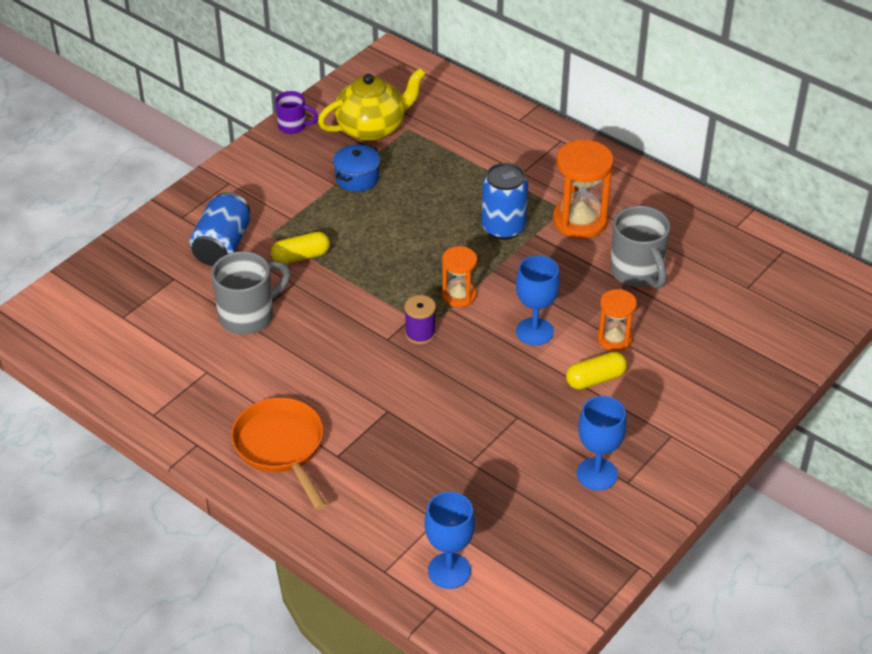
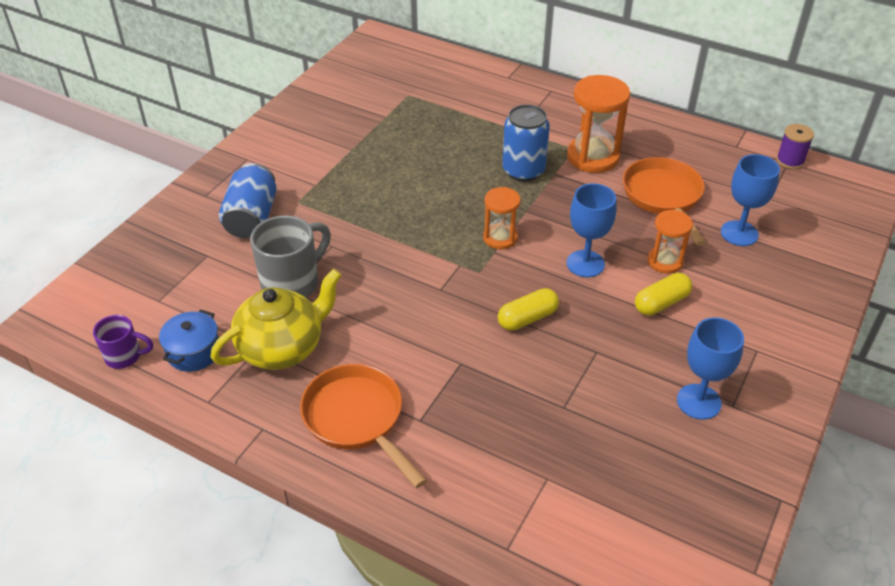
camera: 10 degrees left, 0 degrees up
(293, 126) = (299, 103): purple mug -> purple mug (125, 356)
(301, 257) = (333, 219): yellow capsule -> yellow capsule (527, 318)
(357, 178) = (371, 141): blue pot -> blue pot (194, 352)
(372, 128) = (374, 97): yellow teapot -> yellow teapot (282, 348)
(420, 333) = (472, 279): purple spool -> purple spool (790, 161)
(449, 571) = (579, 537): blue goblet -> blue goblet (739, 233)
(637, 273) = (663, 197): grey mug -> orange pan

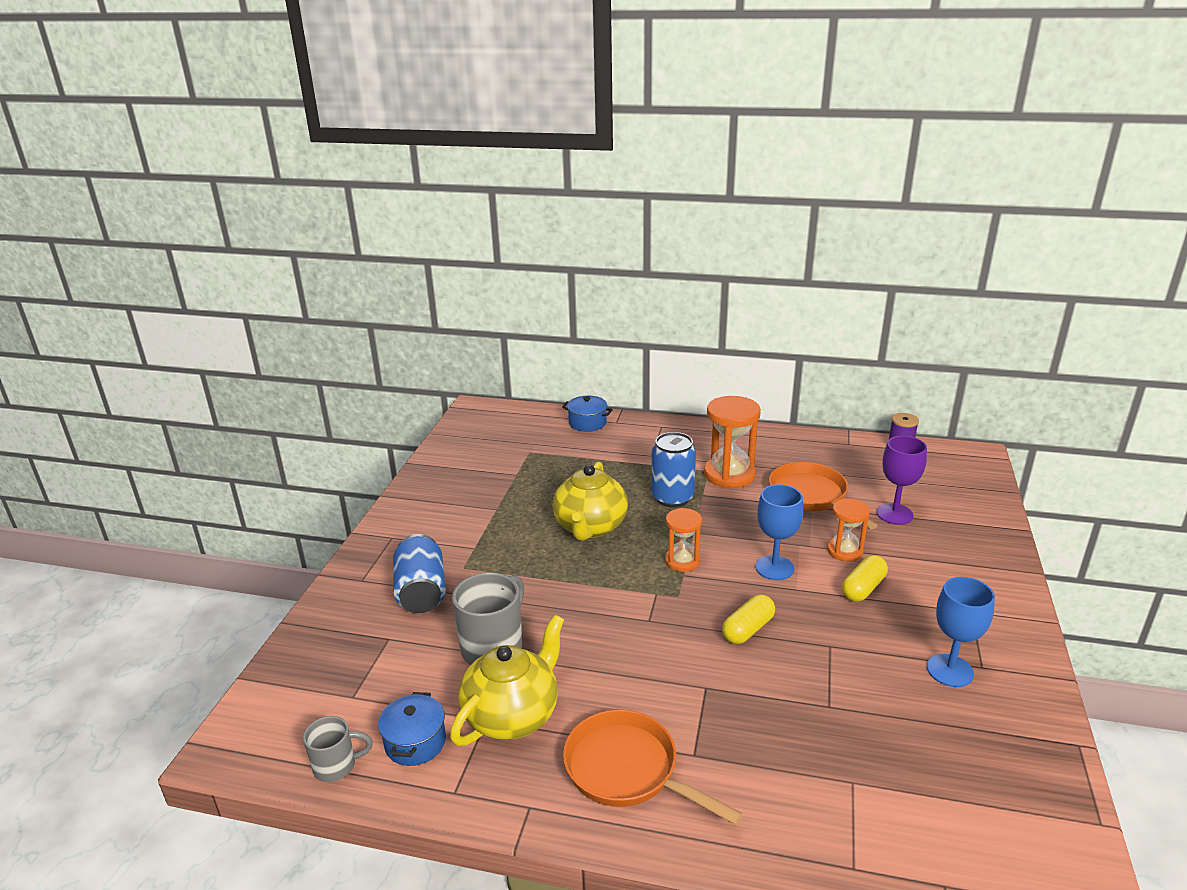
camera: 15 degrees left, 15 degrees down
(125, 356) = (336, 766): purple mug -> grey mug
(430, 185) = (590, 527): none -> yellow teapot
(479, 73) = (587, 423): none -> blue pot
(739, 233) = (894, 514): blue goblet -> purple goblet

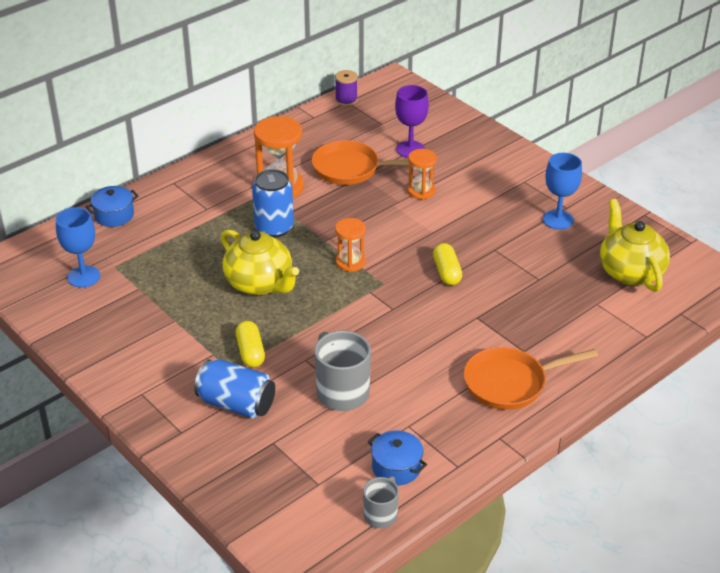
camera: 55 degrees left, 10 degrees up
(512, 715) = (416, 411): yellow teapot -> yellow teapot (630, 272)
(774, 568) = (403, 228): blue goblet -> blue goblet (83, 277)
(863, 588) = (462, 206): yellow capsule -> yellow capsule (250, 352)

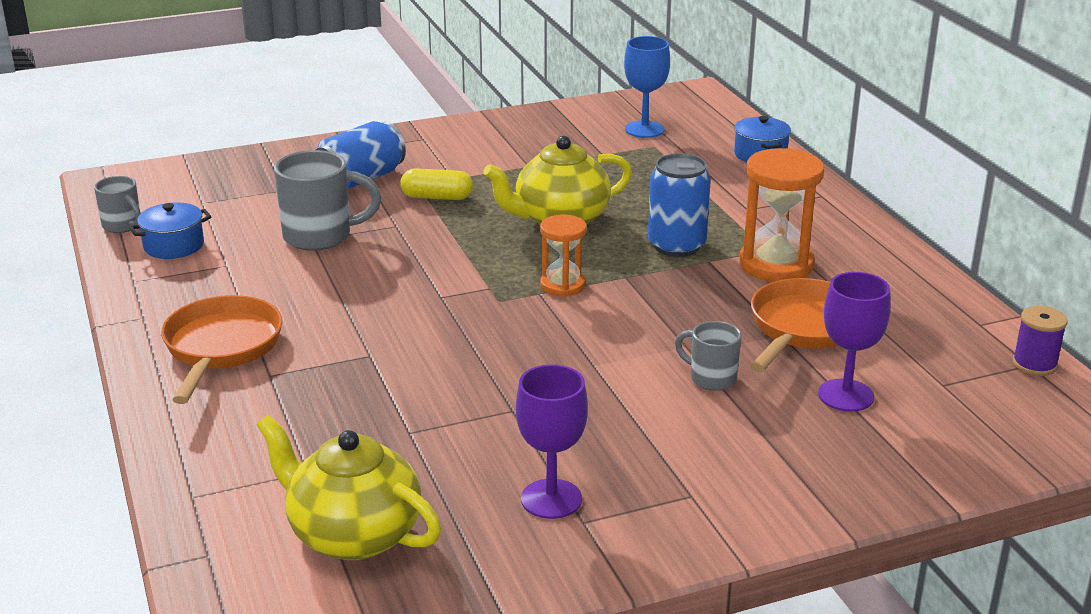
camera: 110 degrees right, 10 degrees down
(421, 191) = (711, 378): orange hourglass -> grey mug
(447, 272) = (486, 354): yellow capsule -> none
(558, 220) = (551, 499): blue goblet -> purple goblet
(630, 272) = (353, 534): yellow teapot -> yellow teapot turned 150 degrees counterclockwise

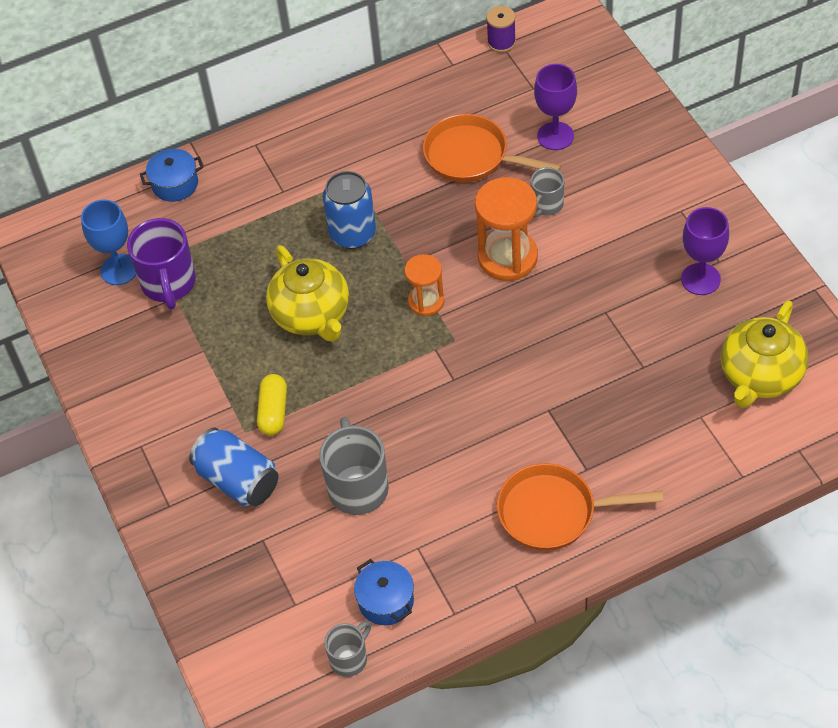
camera: 90 degrees left, 25 degrees up
(620, 151) = (169, 284): none -> purple mug
(776, 264) = (378, 172): orange hourglass -> orange hourglass (507, 257)

